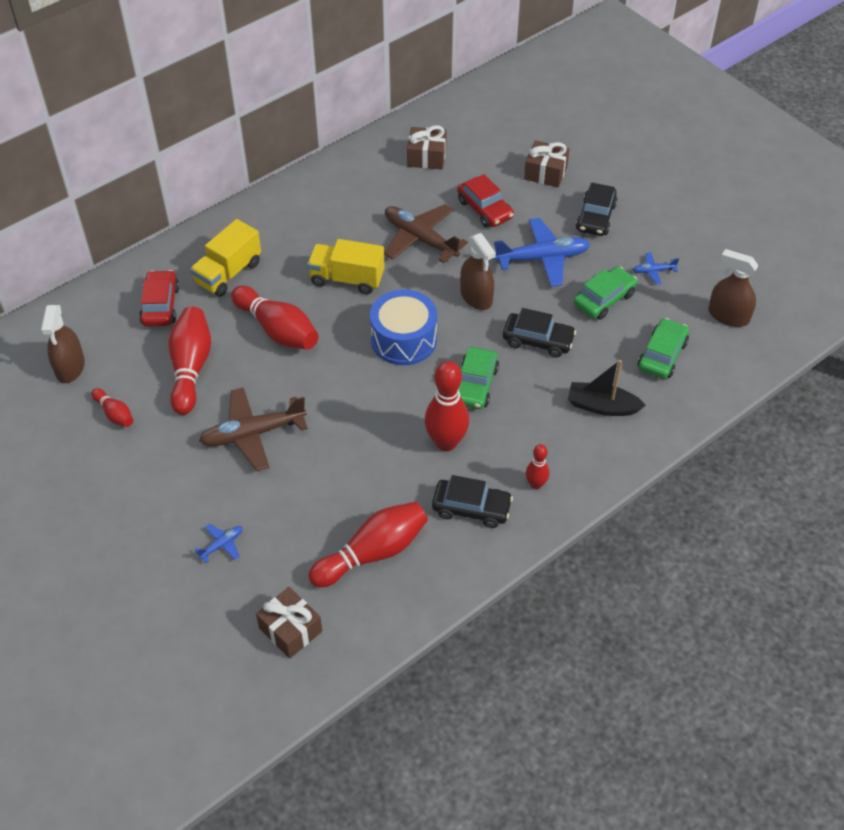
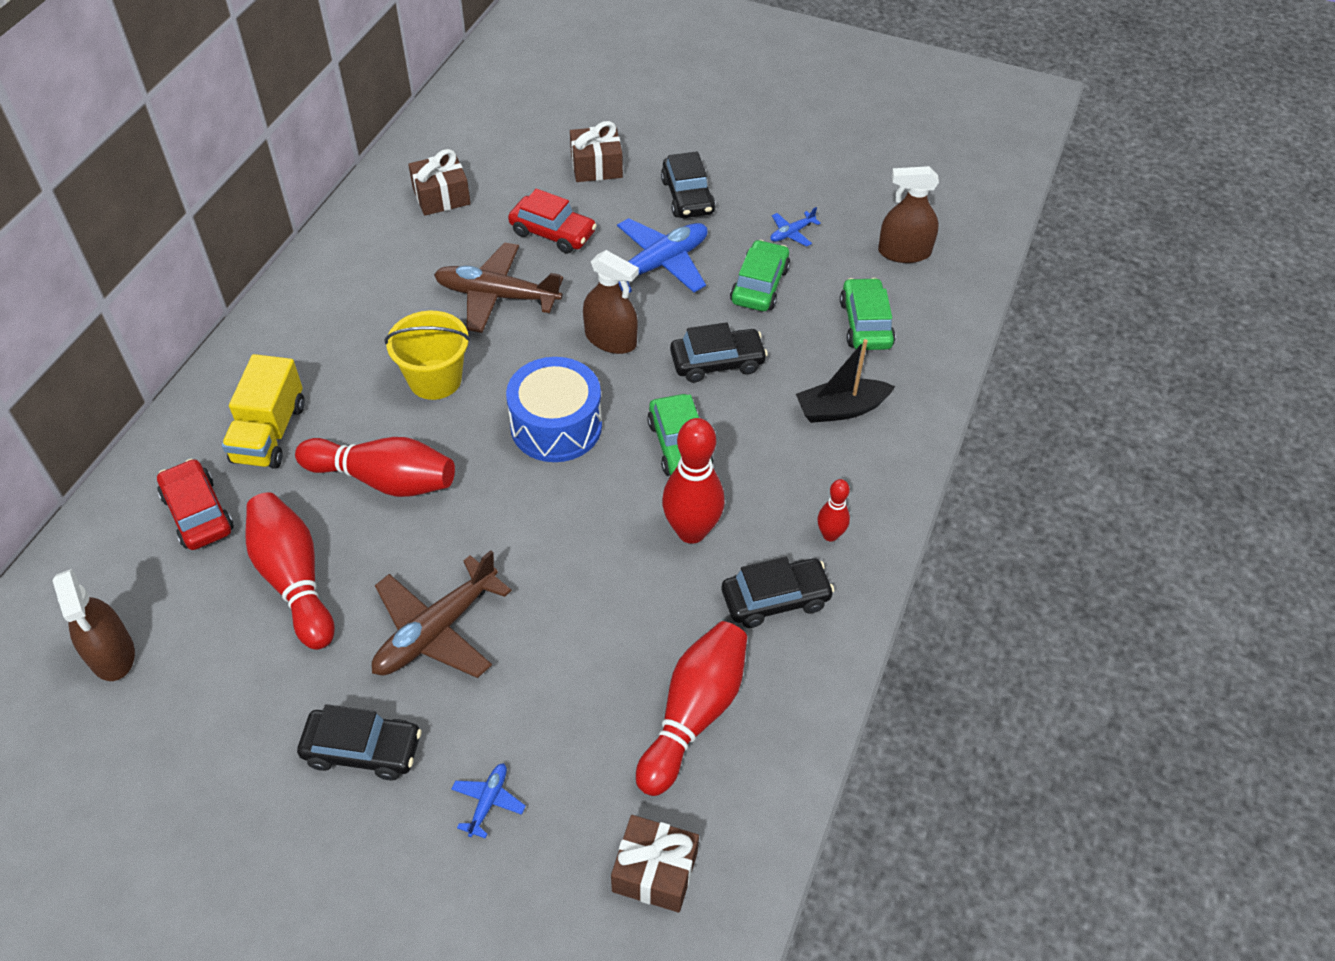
camera: 30 degrees left, 0 degrees up
(114, 414) = (220, 690): red bowling pin -> none
(171, 483) = (363, 750): none -> black car
(347, 279) = (435, 379): yellow truck -> yellow bucket

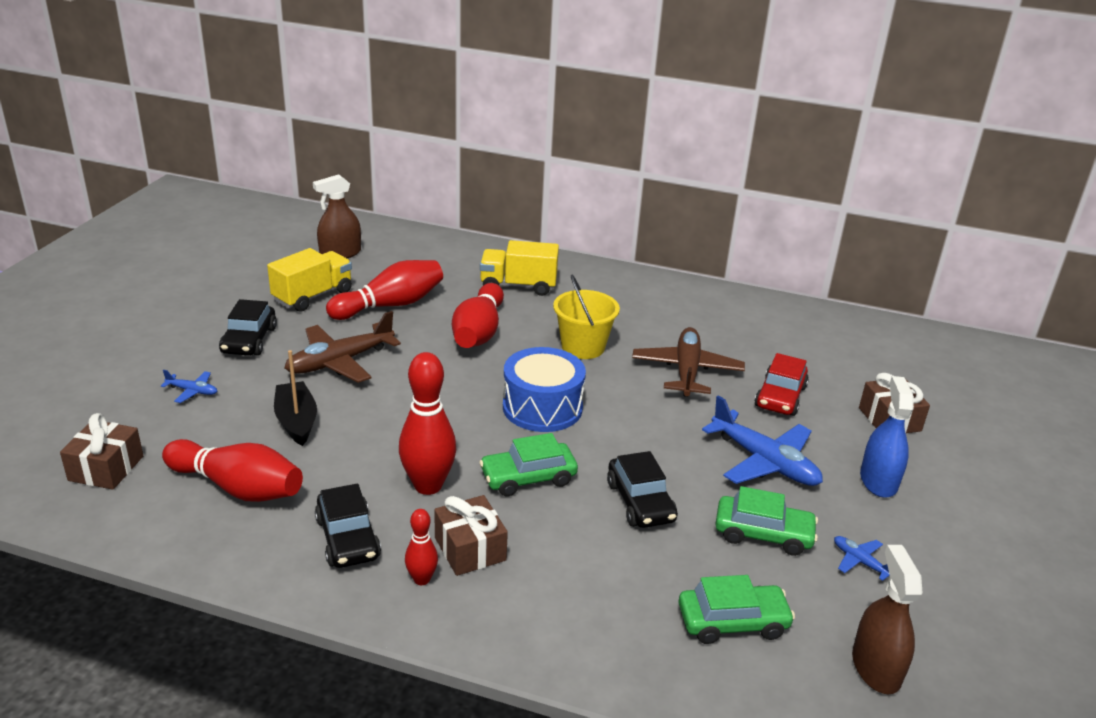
camera: 85 degrees right, 20 degrees down
(198, 513) = (447, 268): red car -> none
(246, 680) = (313, 296): none -> yellow truck
(436, 631) = (340, 362): brown plane -> brown plane turned 75 degrees counterclockwise
(441, 196) = (798, 337): brown gift -> brown gift (470, 549)
(611, 339) = (653, 434): brown spray bottle -> none
(687, 196) = (878, 481): black car -> blue spray bottle
(841, 409) = (593, 594): black boat -> black boat (296, 421)

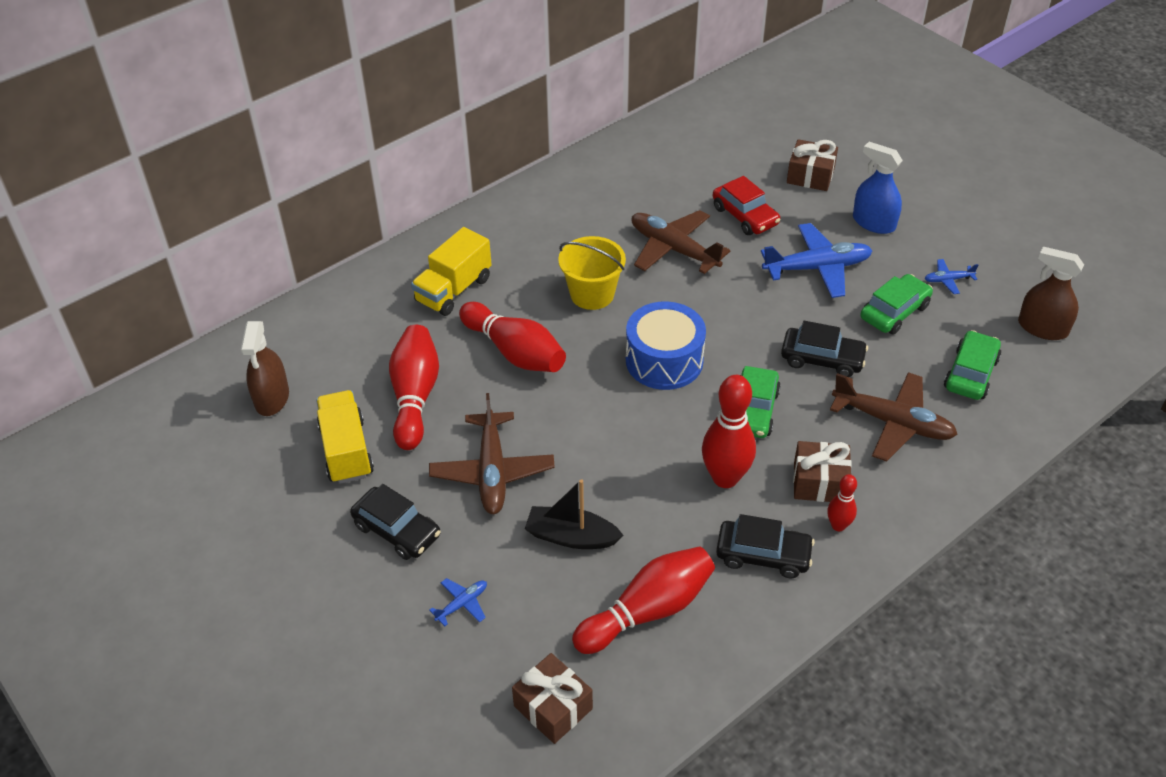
camera: 55 degrees left, 15 degrees up
(598, 579) = (893, 423): none -> brown plane

